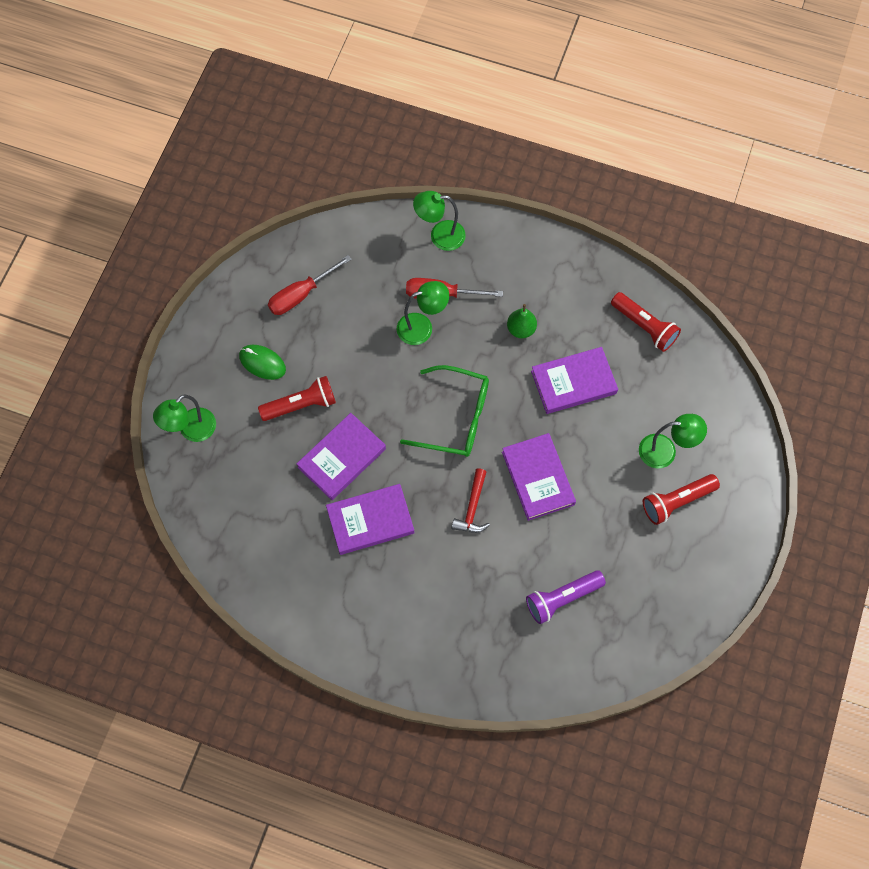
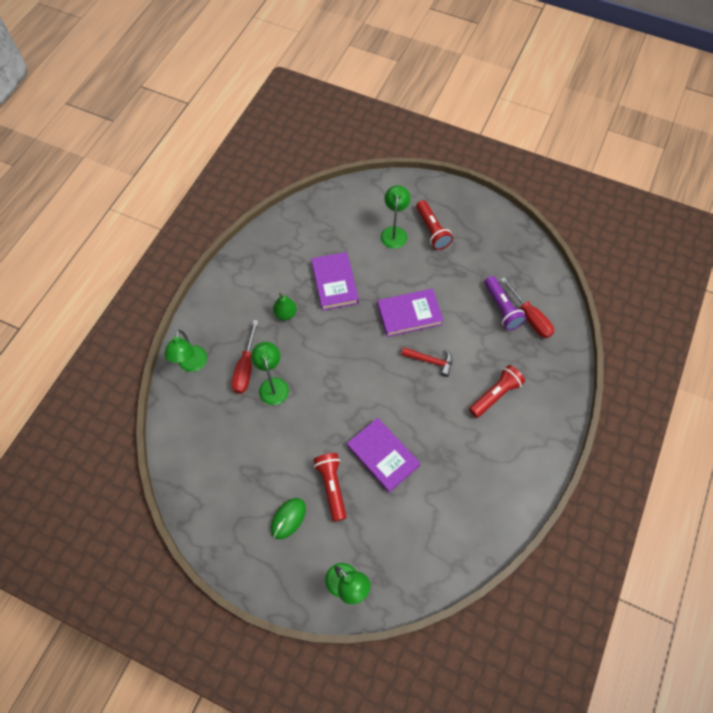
camera: 85 degrees left, 5 degrees down
(301, 295) = (227, 481): red screwdriver -> red screwdriver (530, 317)
(370, 520) = (438, 437): purple book -> none
(455, 418) = (355, 367): green glasses -> none
(644, 326) = (295, 233): red flashlight -> red flashlight (495, 395)

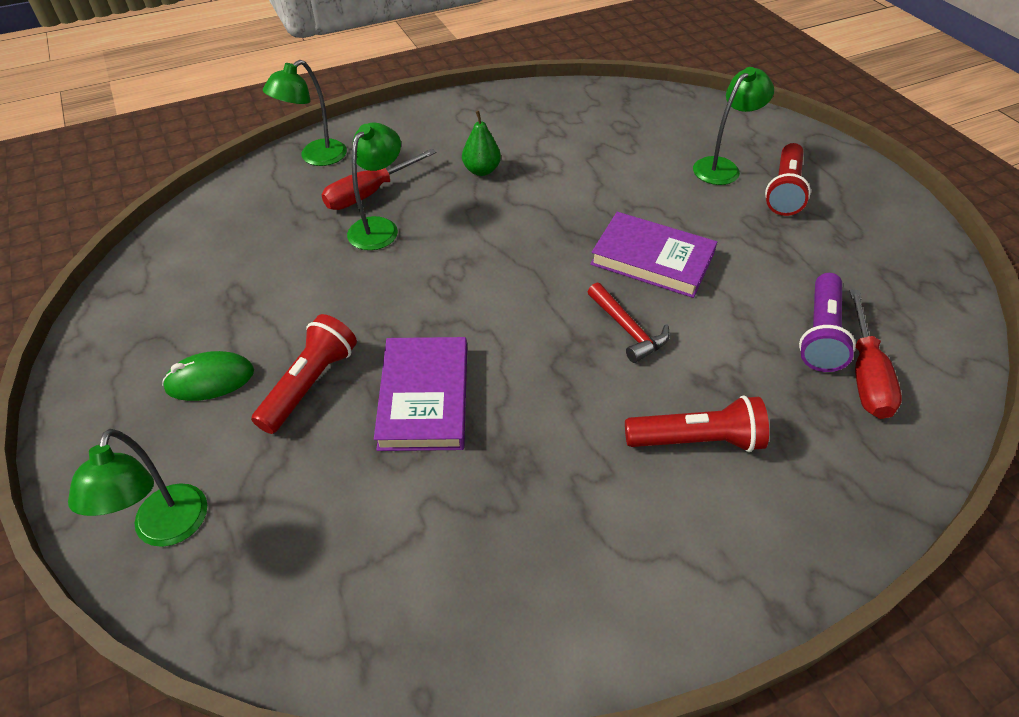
camera: 40 degrees right, 15 degrees down
(334, 283) = (580, 174): purple book -> none

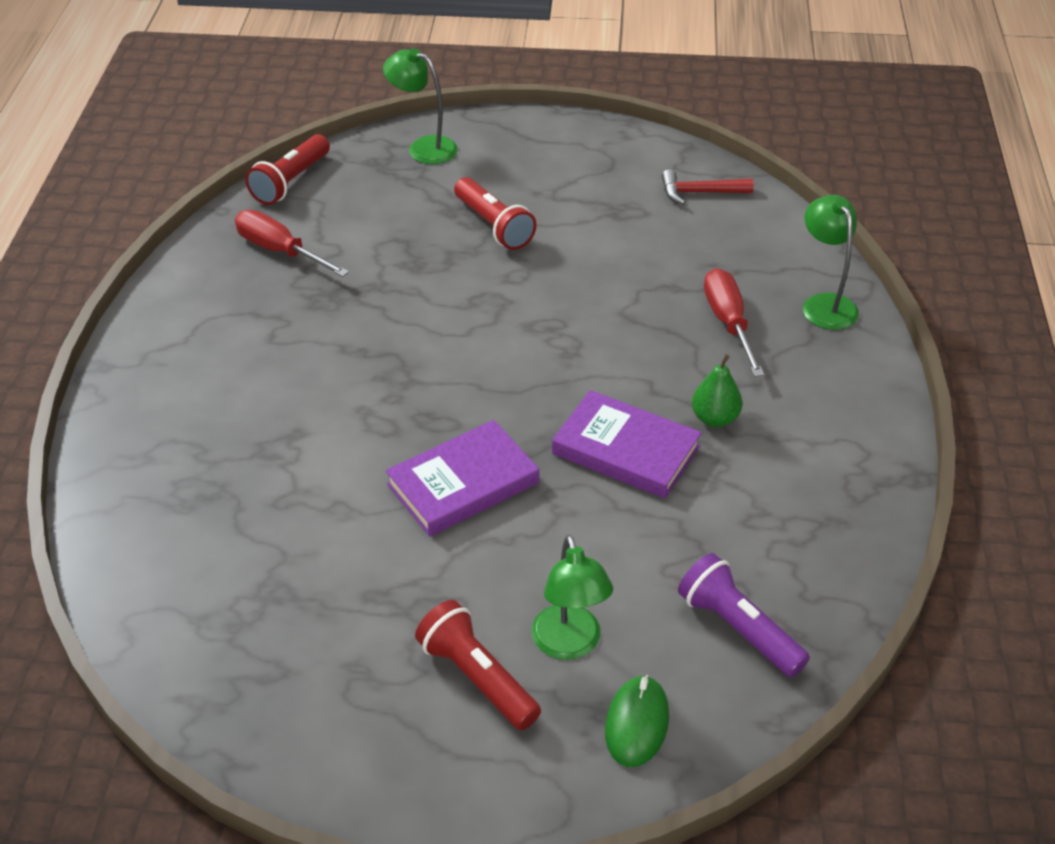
camera: 120 degrees right, 5 degrees down
(210, 380) = (541, 183): green mouse -> green mouse (637, 724)
(379, 227) = (665, 313): green lamp -> none
(424, 397) = (428, 275): purple book -> purple book (626, 450)
(628, 330) = (390, 418): red hammer -> red hammer (699, 193)
(696, 440) = (249, 399): red flashlight -> red flashlight (291, 182)
(820, 334) = (262, 549): purple flashlight -> purple flashlight (738, 629)
(865, 374) = (194, 548): red screwdriver -> red screwdriver (280, 251)

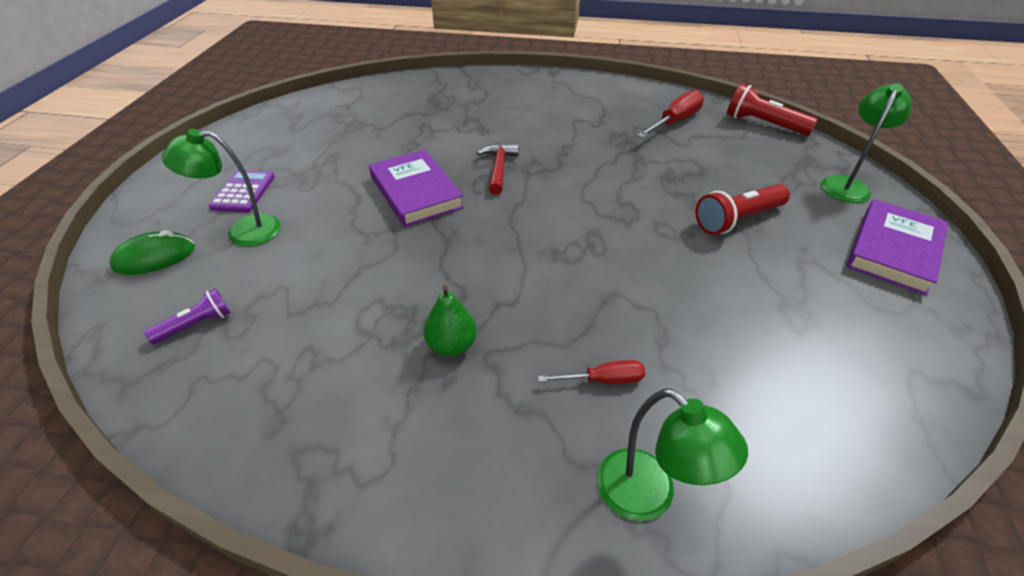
camera: 95 degrees right, 0 degrees up
(477, 678) = (243, 192): red flashlight -> purple calculator
(626, 450) = (426, 278): purple book -> purple book (894, 250)
(637, 724) = (155, 257): green mouse -> green mouse turned 45 degrees counterclockwise
(699, 193) = (864, 388): red hammer -> red hammer (499, 168)
(728, 323) = (603, 380): red screwdriver -> red screwdriver, size x0.59
(738, 629) = (196, 325): purple flashlight -> purple flashlight, size x0.60
(824, 304) = (648, 496): green lamp -> green lamp turned 60 degrees clockwise

